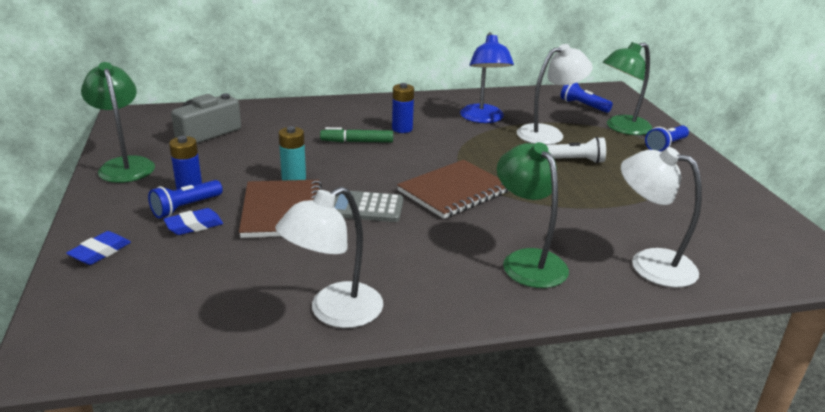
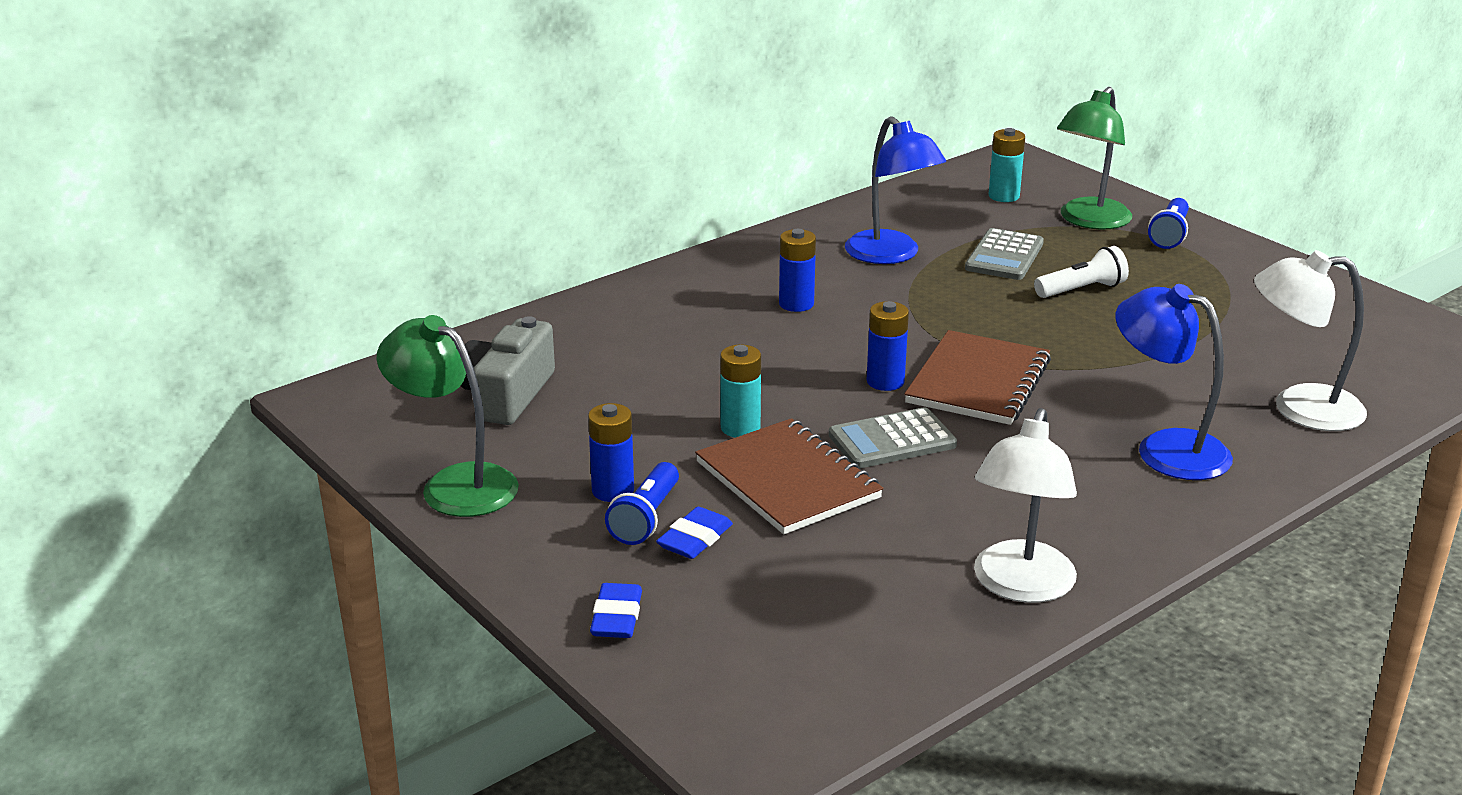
camera: 25 degrees left, 0 degrees up
(357, 142) = (757, 344): green marker -> none
(401, 177) = (885, 381): none -> blue battery
(527, 261) = (1165, 449): green lamp -> blue lamp
(548, 133) = (1004, 256): white lamp -> grey calculator
(583, 106) = (1004, 196): blue flashlight -> turquoise battery

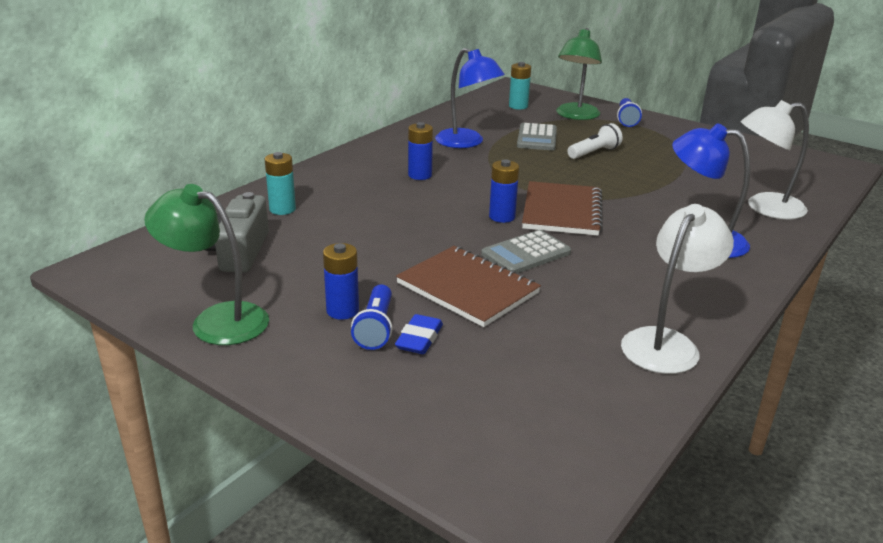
camera: 15 degrees left, 0 degrees up
(617, 617) = (383, 409): blue eraser -> none
(740, 428) = (418, 256): turquoise battery -> turquoise battery (282, 209)
(1019, 586) = (666, 343): white lamp -> white lamp turned 150 degrees counterclockwise

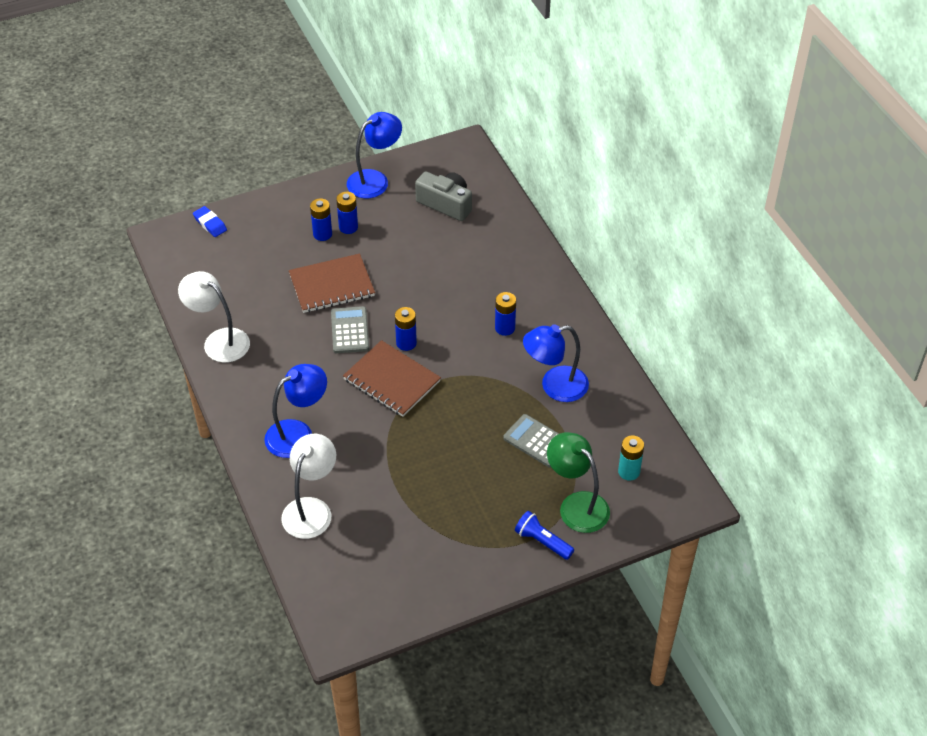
camera: 120 degrees right, 20 degrees up
(216, 320) = (375, 180): green lamp -> blue lamp
(282, 209) = (493, 237): turquoise battery -> none
(375, 328) = (322, 234): blue flashlight -> blue battery
(419, 339) = (300, 246): blue eraser -> blue eraser (210, 224)
(594, 153) = (480, 464): white flashlight -> none
(666, 343) = (219, 340): white lamp -> white lamp turned 150 degrees clockwise

